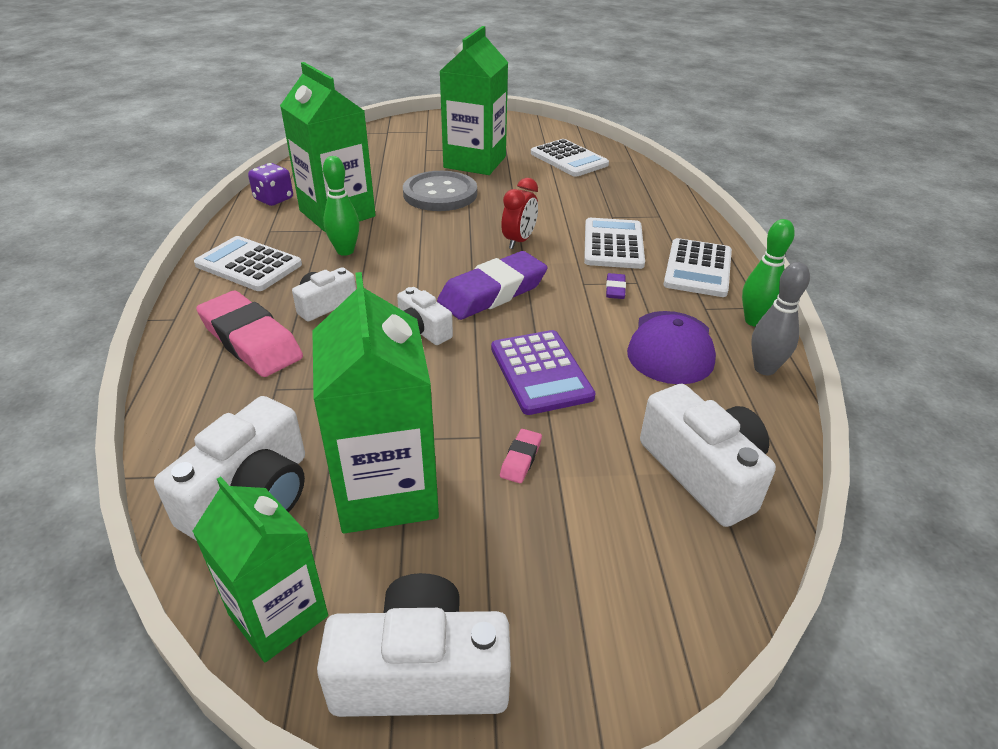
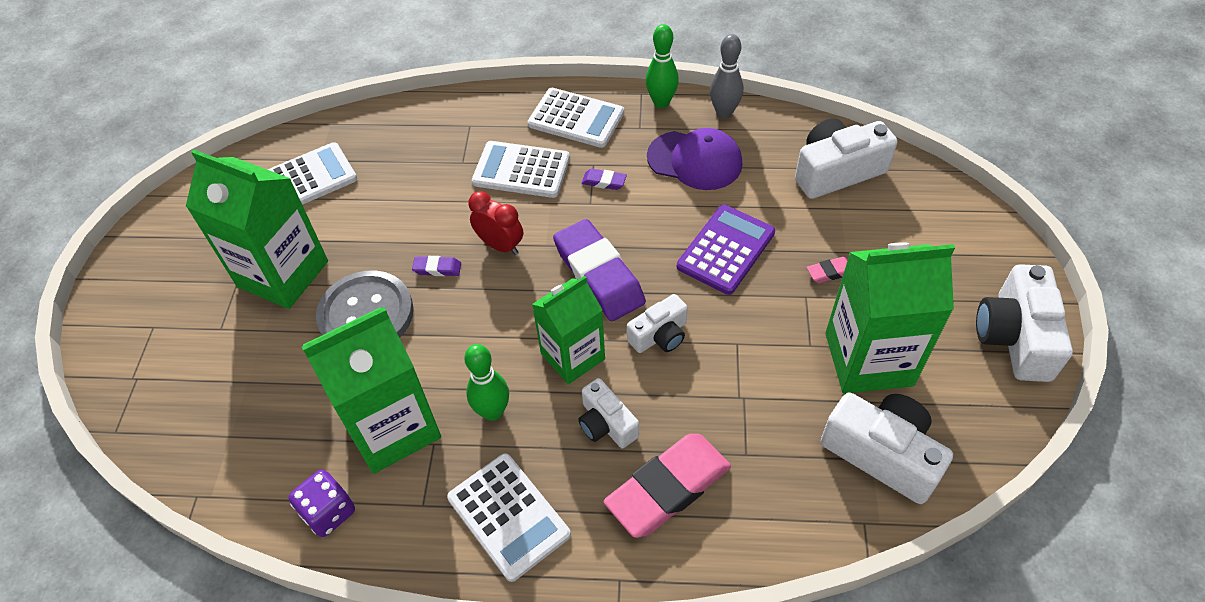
camera: 80 degrees left, 15 degrees up
(249, 265) = (508, 516): white calculator -> white calculator turned 75 degrees counterclockwise
(278, 615) = (987, 420): green carton -> green carton (572, 356)
(488, 216) = (437, 268): none -> purple eraser
(521, 459) = (830, 272): pink eraser -> pink eraser turned 45 degrees counterclockwise
(540, 372) = (726, 250): purple calculator -> purple calculator turned 45 degrees counterclockwise

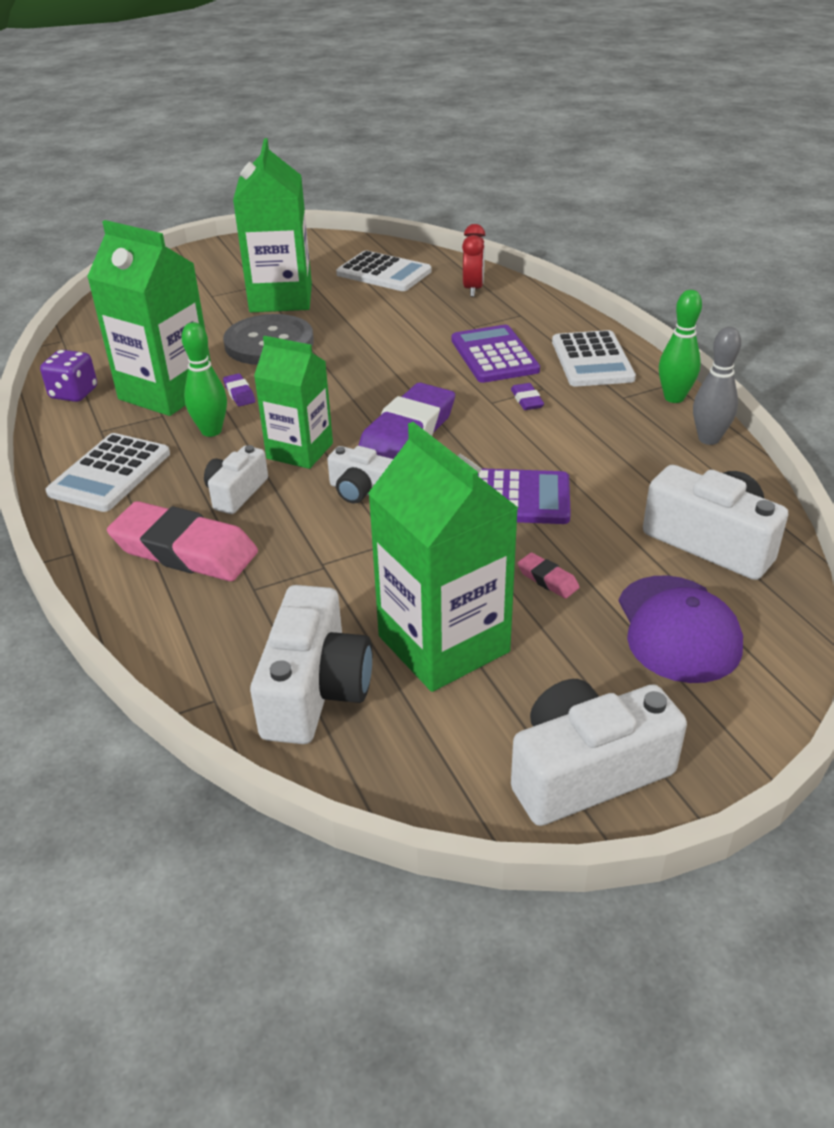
camera: 60 degrees right, 15 degrees down
(437, 268) = (342, 356): purple eraser -> purple eraser (239, 393)
(500, 245) = (395, 375): red clock -> red clock (473, 289)
(521, 170) = (494, 355): white calculator -> purple calculator
(695, 160) = (615, 442): purple cap -> purple cap (678, 629)

